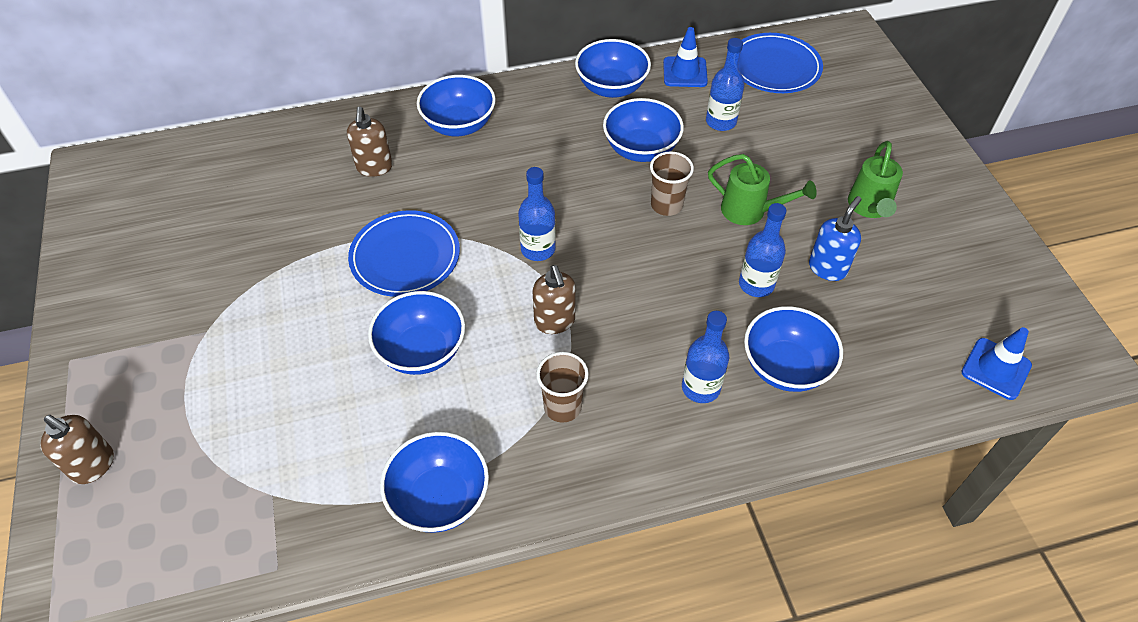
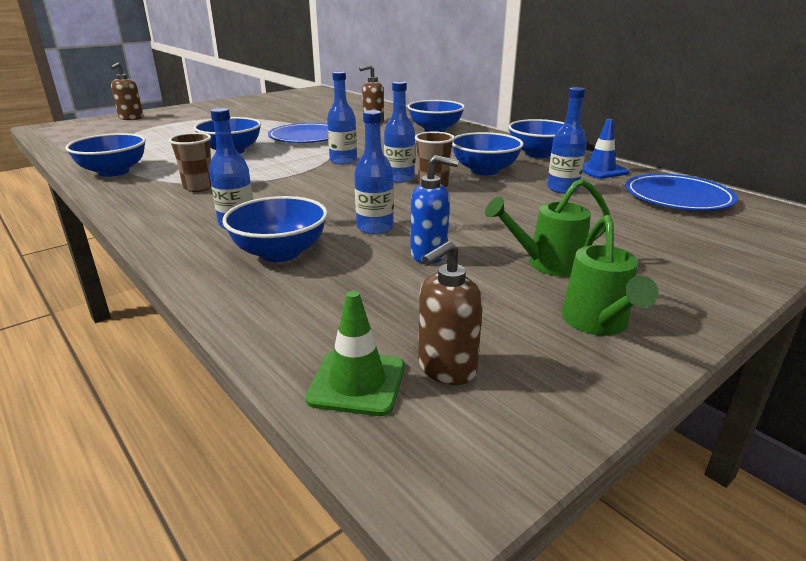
camera: 65 degrees right, 25 degrees down
(555, 322) = (278, 174): brown soap dispenser -> brown soap dispenser (446, 369)
(628, 222) = (399, 178): none -> blue bottle
(749, 211) = (465, 213): green watering can -> green watering can (597, 323)
(996, 369) = (357, 383): blue traffic cone -> green traffic cone

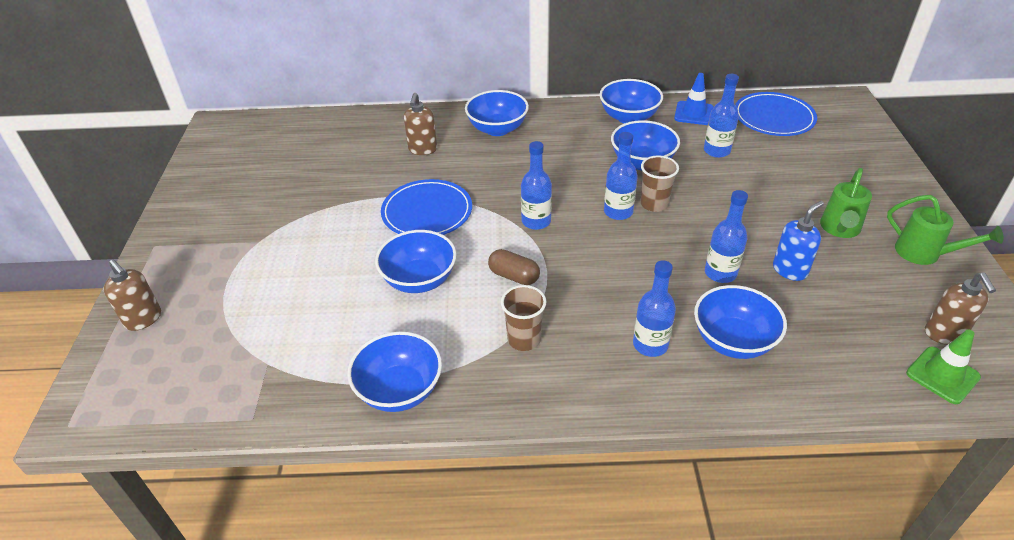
camera: 50 degrees left, 15 degrees up
(268, 170) = (514, 276): none -> brown capsule

